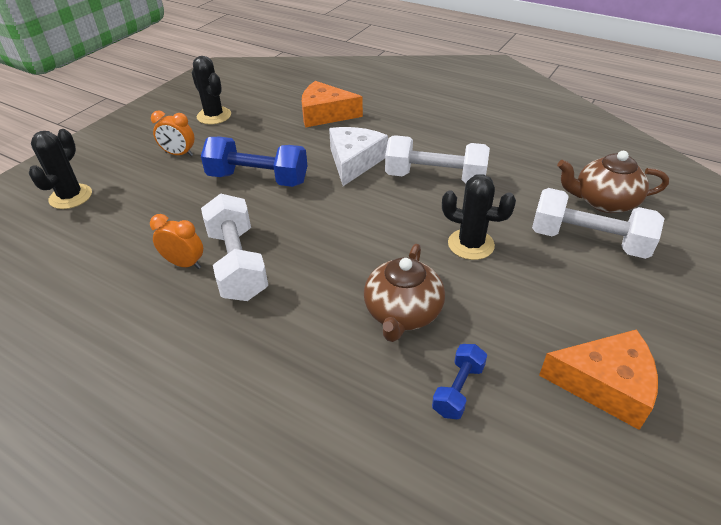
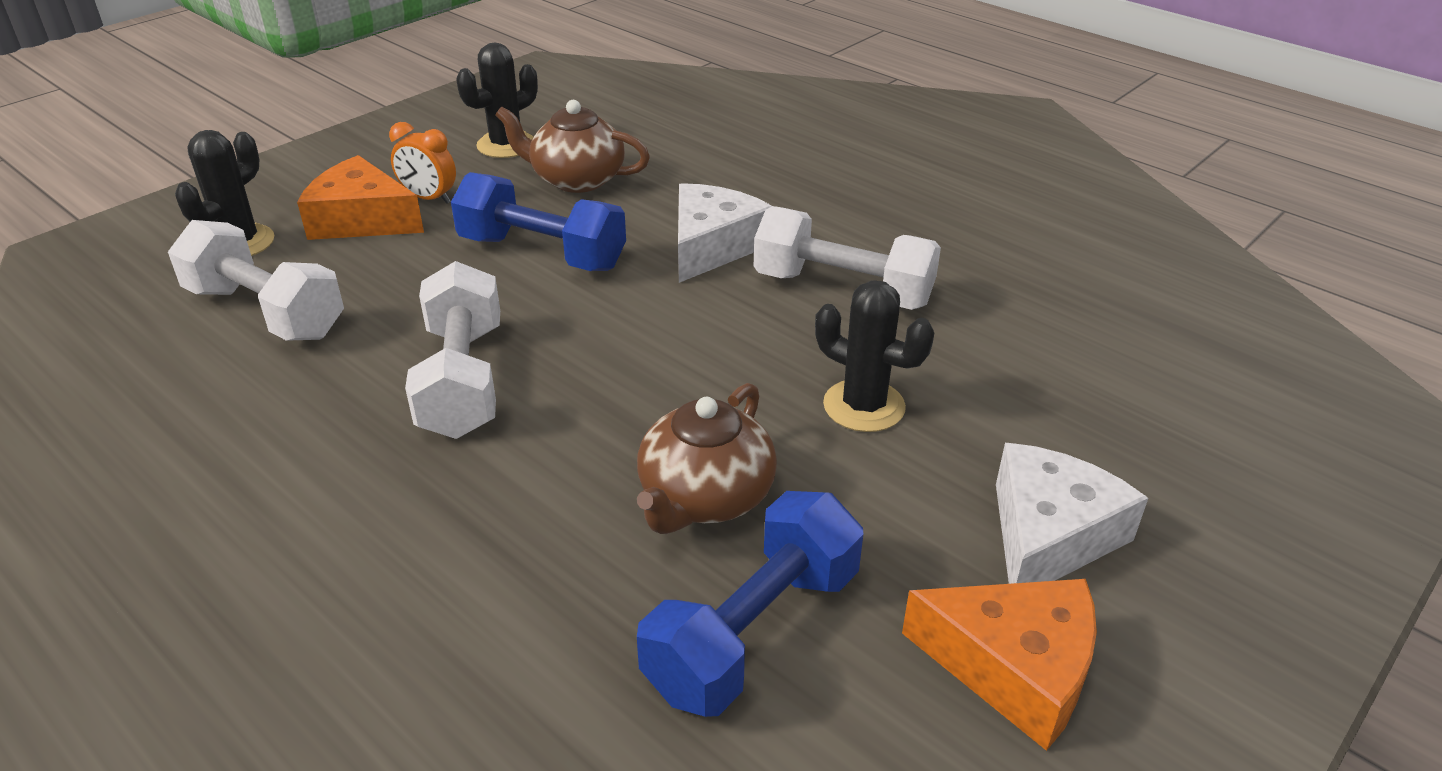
camera: 10 degrees right, 5 degrees down
(184, 264) = (379, 368): orange clock -> none
(214, 116) = (506, 145): black cactus -> black cactus turned 75 degrees clockwise
(325, 114) = (692, 163): orange cheese -> orange cheese (362, 219)
(458, 389) = (753, 631): blue dumbbell -> blue dumbbell, size x1.89
(588, 241) = (1078, 430): white dumbbell -> white dumbbell (266, 312)
(595, 304) = (1049, 535): none -> white cheese
(603, 202) = (1133, 369): brown teapot -> brown teapot (576, 179)

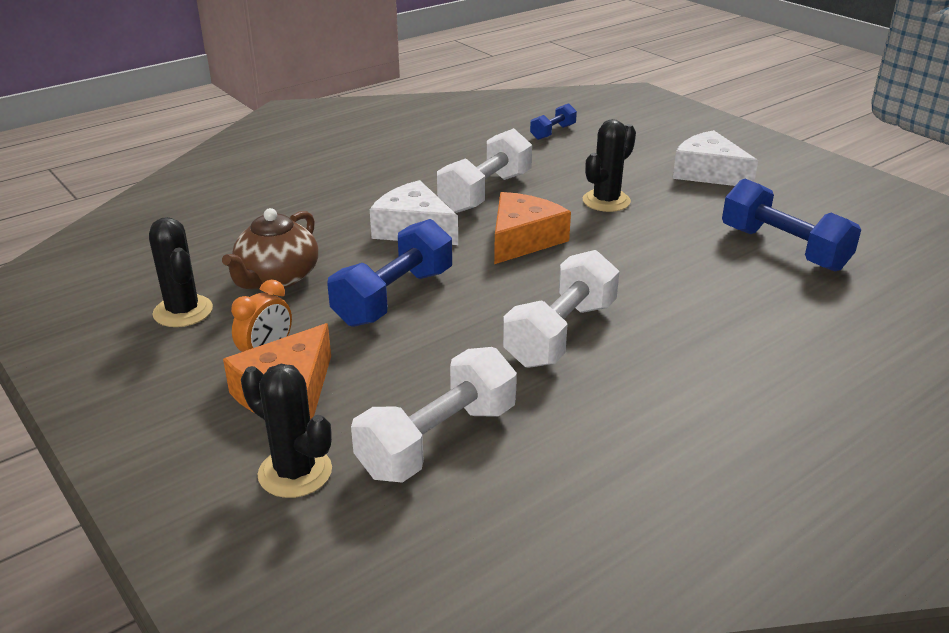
camera: 80 degrees left, 5 degrees down
(462, 380) = (561, 334): white dumbbell -> white dumbbell turned 60 degrees counterclockwise
(705, 497) = (685, 253): brown teapot -> none
(1014, 668) = (792, 193): orange cheese -> orange cheese (523, 239)
(1112, 336) = (553, 132): none -> blue dumbbell

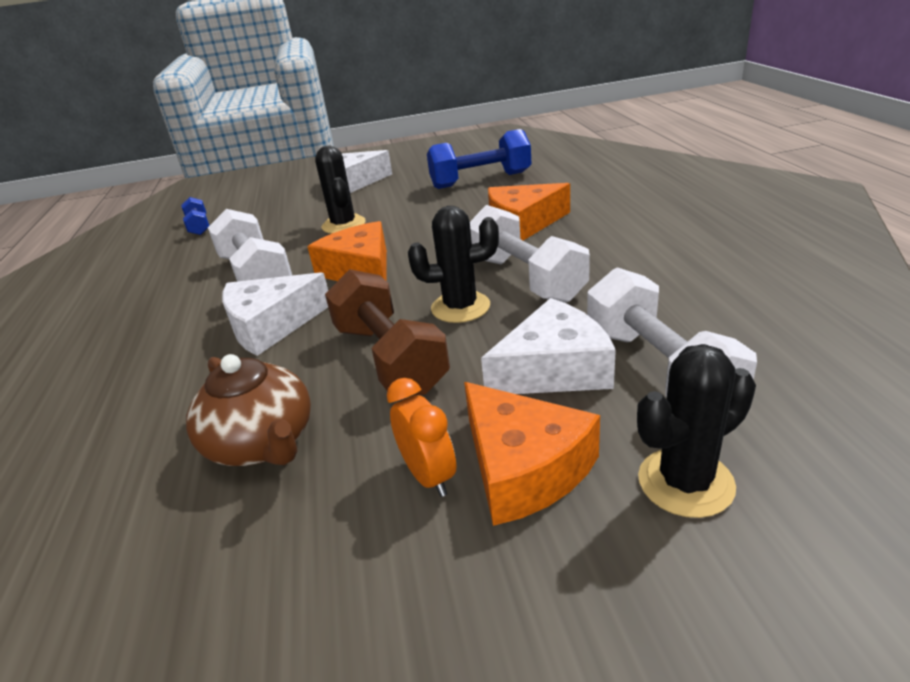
camera: 60 degrees left, 0 degrees up
(183, 311) = (253, 556): black cactus -> black cactus (460, 307)
(394, 297) = (390, 358): blue dumbbell -> brown dumbbell
(414, 382) = (554, 369): none -> white cheese
(684, 305) = (523, 224): none -> orange cheese

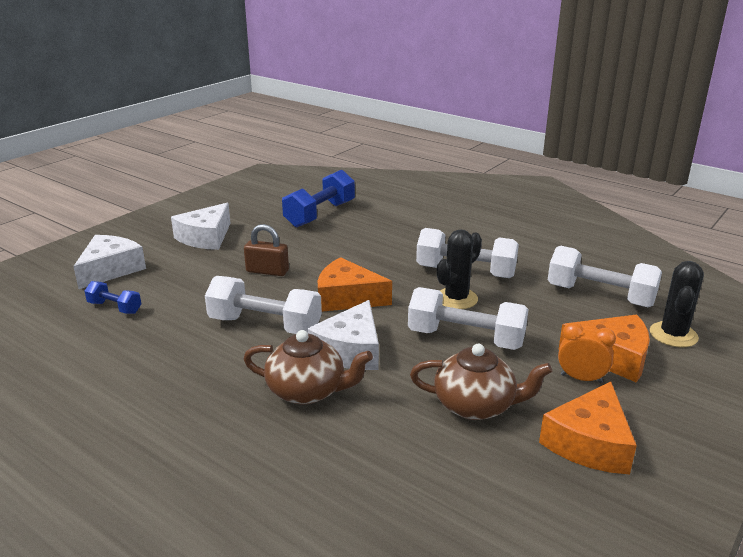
camera: 45 degrees left, 5 degrees down
(175, 350) = (308, 391): none -> brown teapot
(343, 225) = (267, 271): black cactus -> brown padlock
(390, 358) = (466, 338): brown dumbbell -> white dumbbell
(523, 224) = (406, 239): orange cheese -> orange cheese (589, 443)
(554, 369) = (557, 312): white cheese -> white cheese (110, 270)

